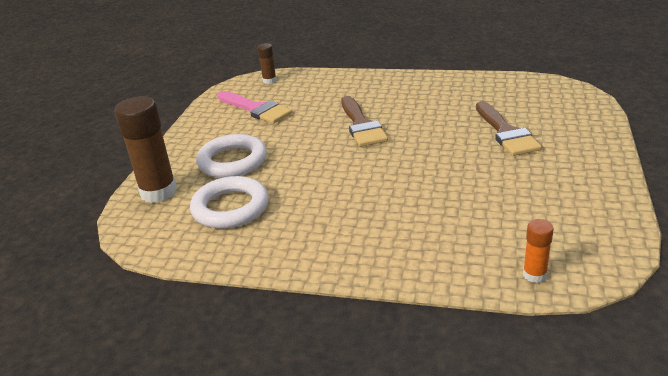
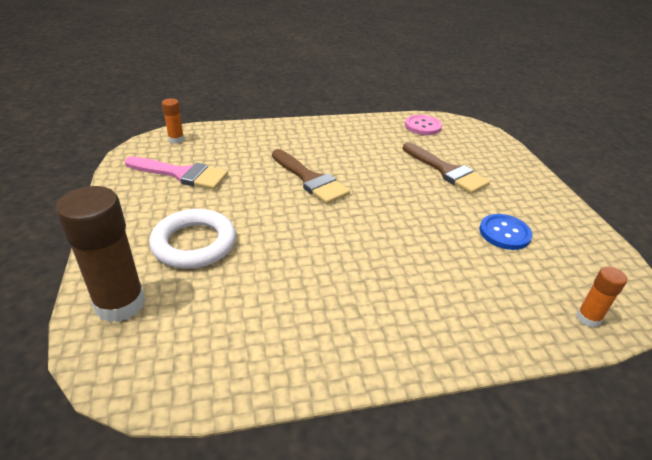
camera: 30 degrees left, 5 degrees up
(230, 208) = (231, 307): white ring -> none
(269, 81) = (176, 139): brown glue stick -> orange glue stick
(516, 194) = (504, 233): none -> blue button
(518, 87) = (422, 126): none -> pink button

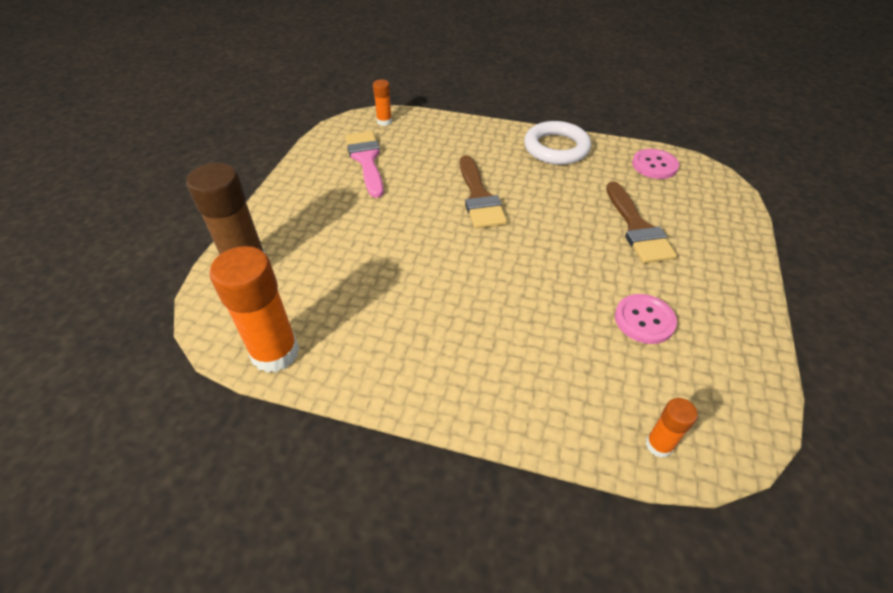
camera: 30 degrees right, 10 degrees up
(182, 174) = (366, 160): pink brush -> pink brush turned 150 degrees counterclockwise
(194, 243) = (333, 231): white ring -> white ring (556, 148)
(216, 377) = (275, 353): none -> orange glue stick
(504, 233) = (644, 320): blue button -> pink button

